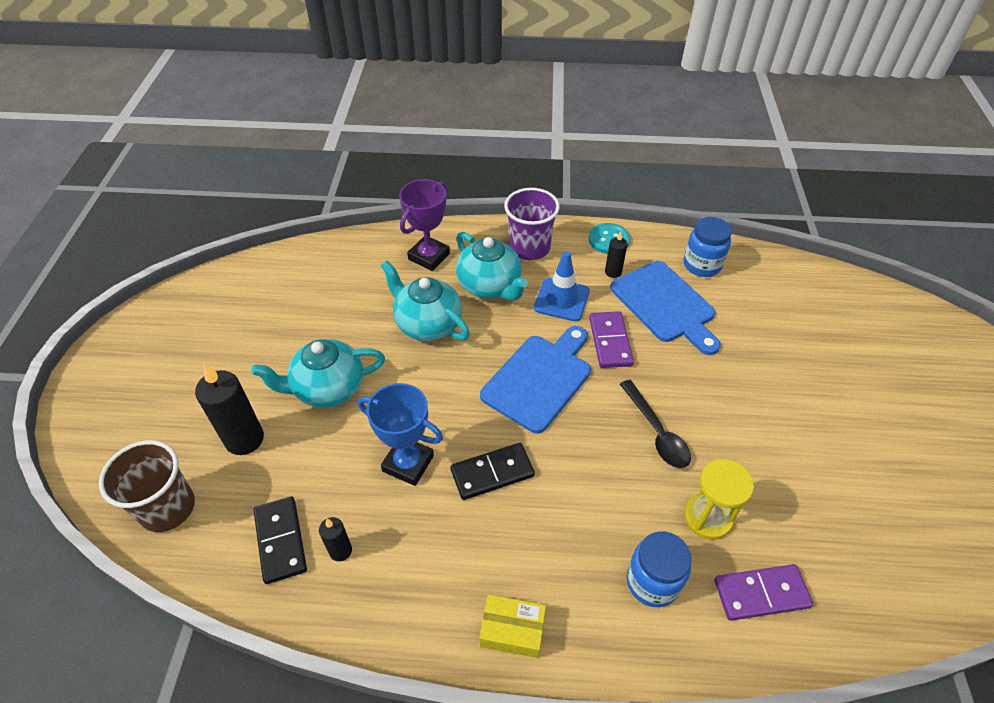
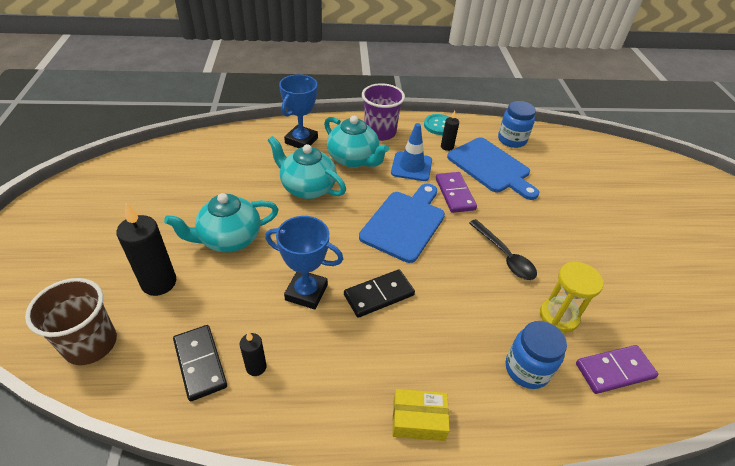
camera: 10 degrees left, 5 degrees down
(429, 256) = (301, 141): purple trophy -> blue trophy

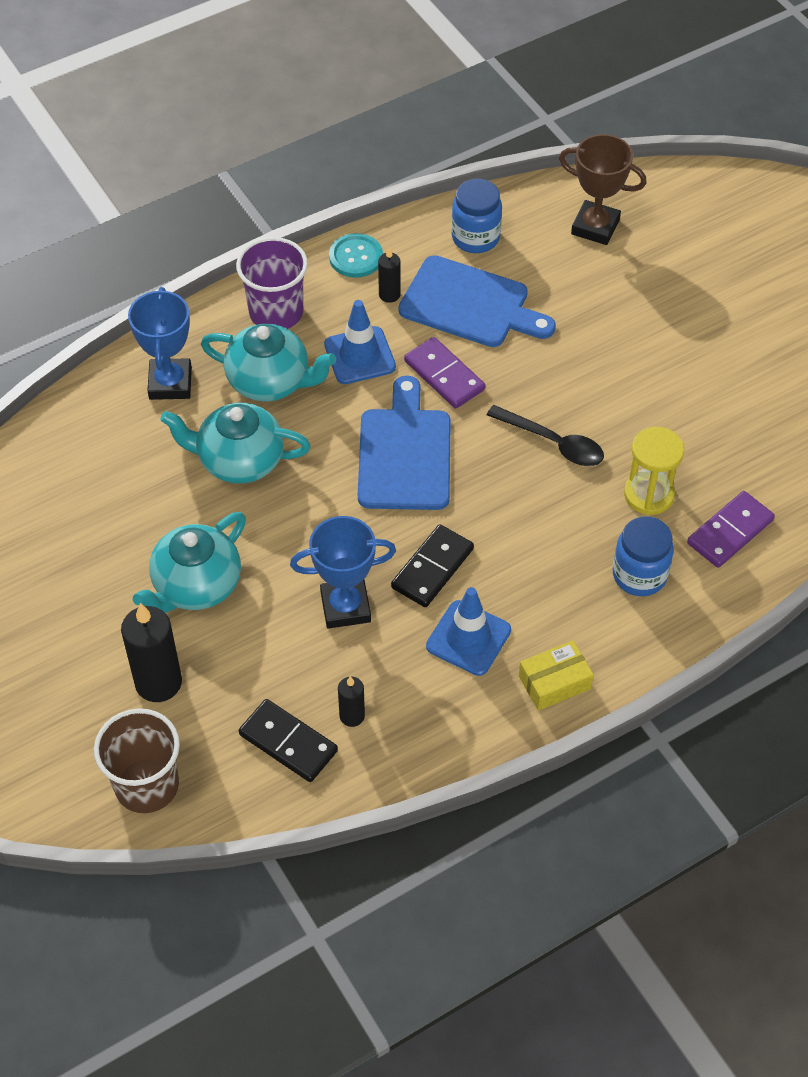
camera: 25 degrees left, 10 degrees up
(373, 353) = (468, 638): none -> blue traffic cone
(587, 159) = (595, 227): none -> brown trophy

